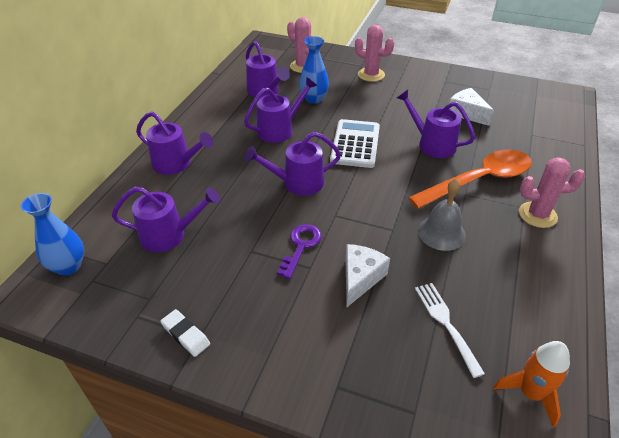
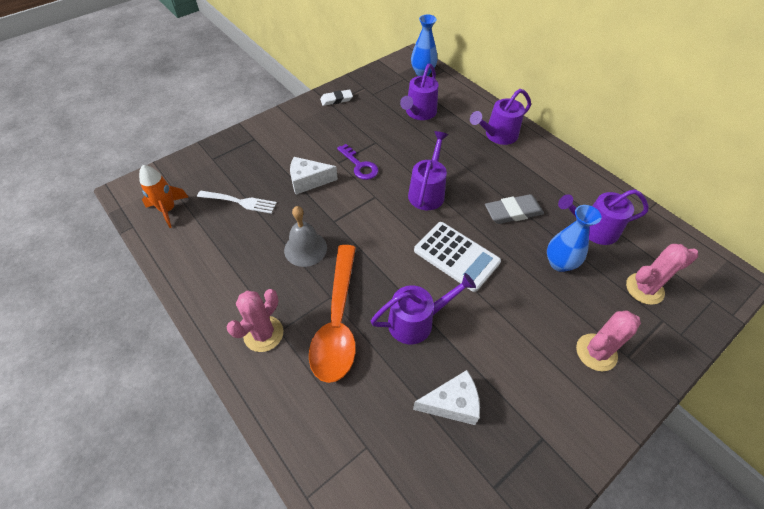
camera: 120 degrees right, 10 degrees up
(280, 129) = (513, 212): purple watering can -> grey eraser
(360, 278) = (308, 181): white cheese -> white cheese turned 120 degrees clockwise

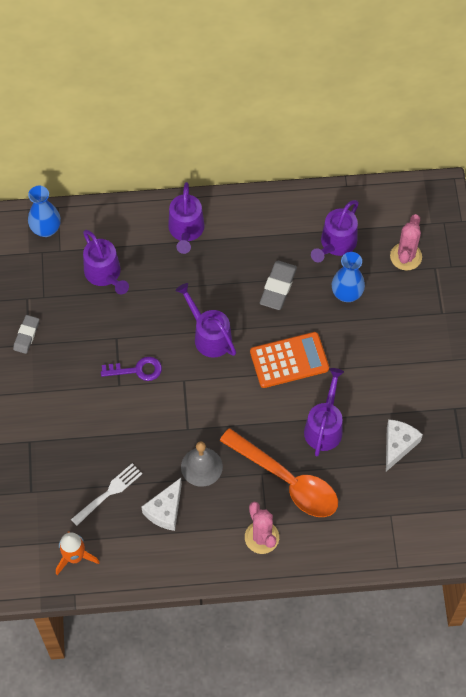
camera: 55 degrees left, 10 degrees up
(308, 181) = (124, 423): white cheese -> white cheese (165, 510)
(336, 100) = (26, 335): white eraser -> grey eraser
(456, 256) = (289, 360): white calculator -> orange calculator
(596, 352) = (426, 330): pink cactus -> none

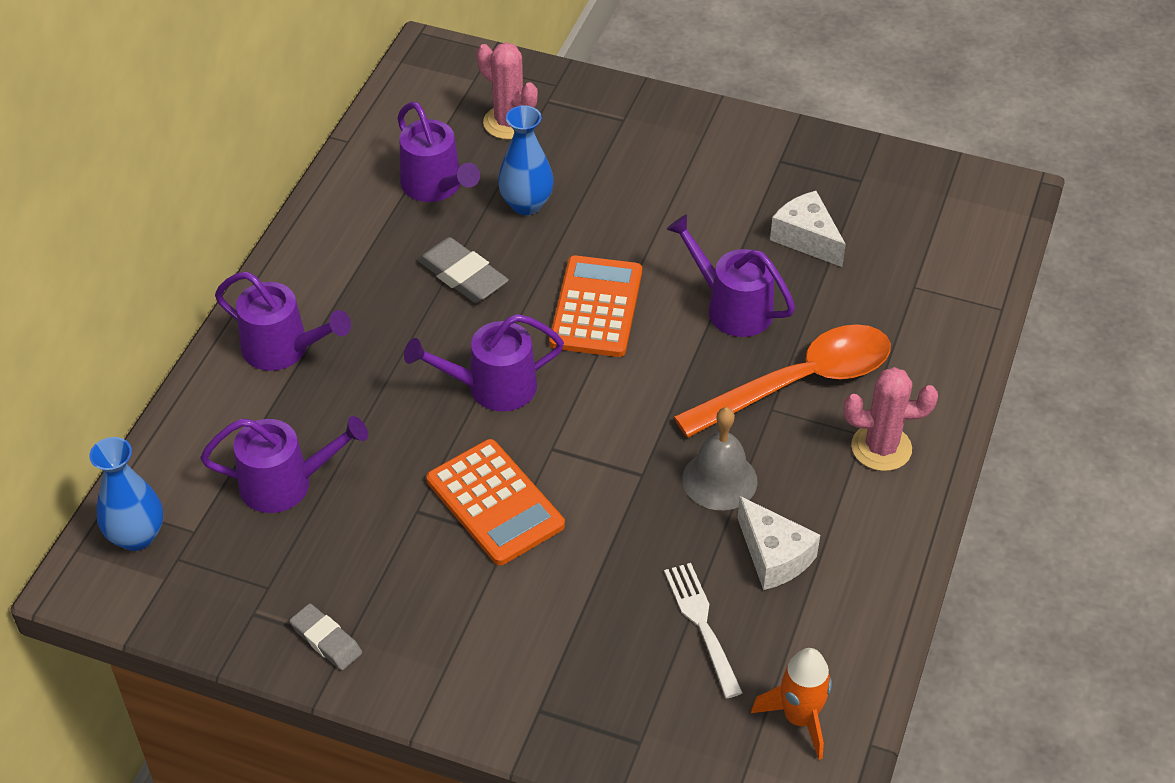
camera: 65 degrees left, 15 degrees down
(137, 370) = (495, 503): purple key -> orange calculator

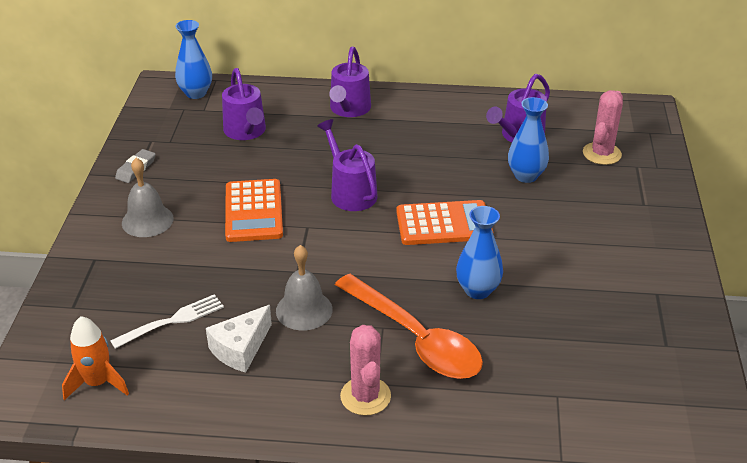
camera: 75 degrees right, 10 degrees down
(462, 275) = (443, 162): grey eraser -> none
(469, 635) = (147, 220): none -> grey bell
(495, 503) = (253, 211): orange calculator -> orange calculator turned 45 degrees counterclockwise
(731, 307) = (477, 290): purple watering can -> blue vase
(806, 238) = (576, 321): white cheese -> none

